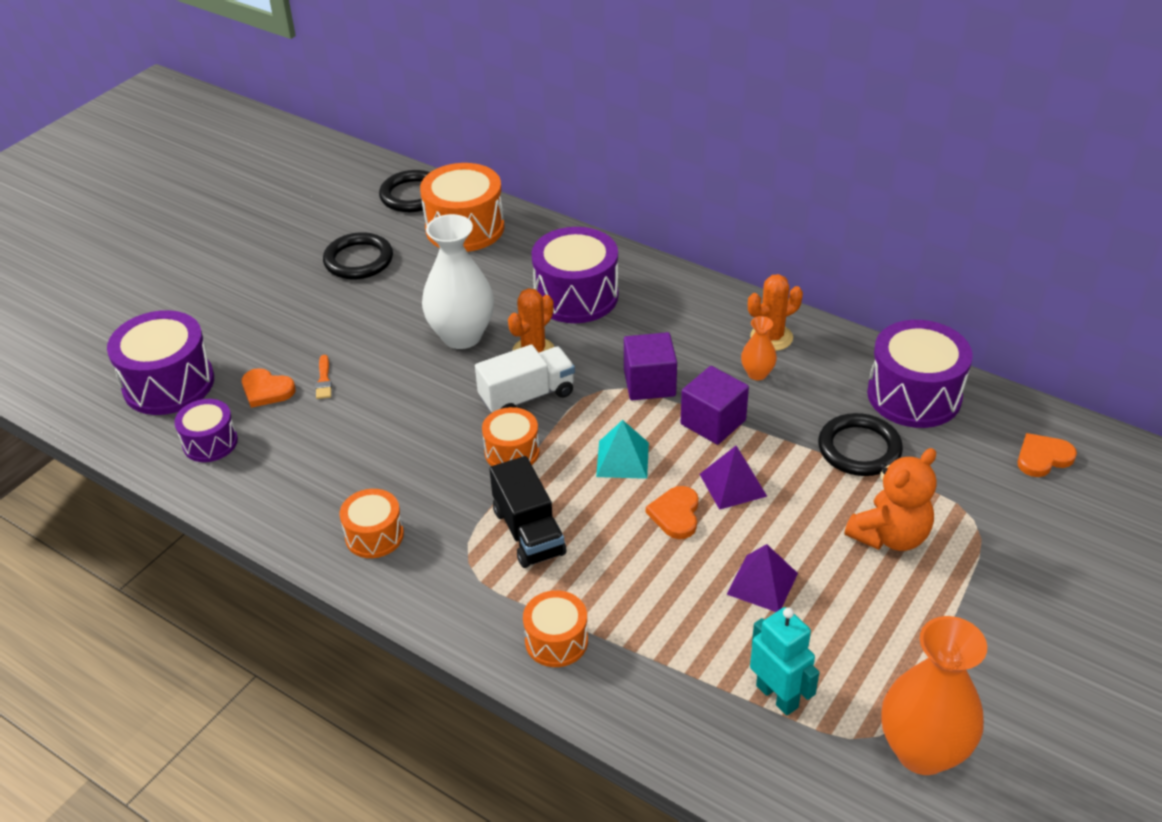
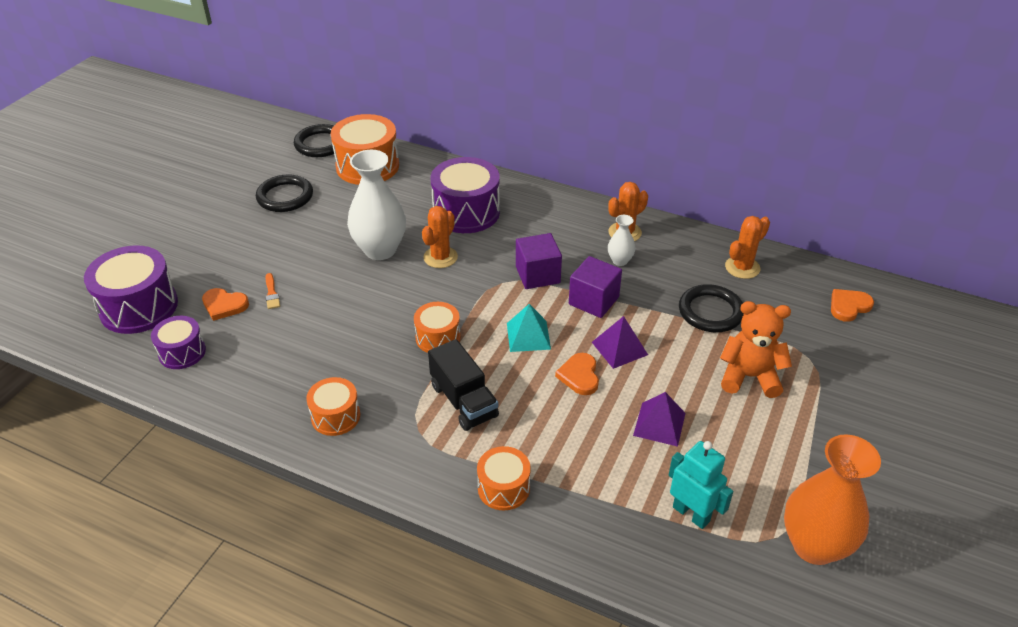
camera: 10 degrees left, 0 degrees up
(527, 396) = (442, 293): white truck -> none
(757, 373) = (620, 261): orange vase -> white vase
(890, 536) = (749, 377): orange teddy bear -> orange teddy bear turned 120 degrees counterclockwise
(914, 395) = (742, 267): purple drum -> orange cactus

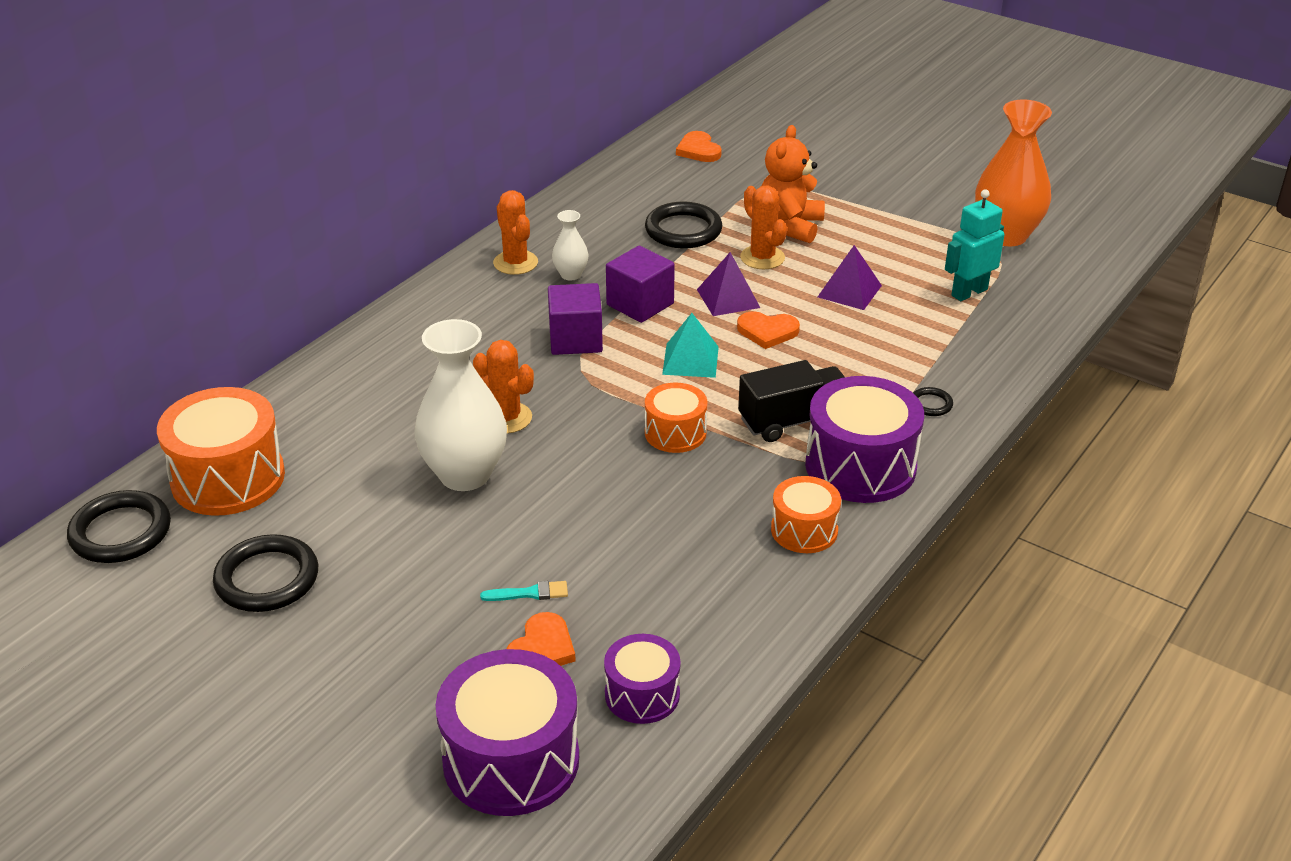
camera: 80 degrees left, 5 degrees down
(272, 293) = (529, 593): orange brush -> turquoise brush
(466, 212) = (409, 386): purple drum -> purple drum (860, 466)
(503, 488) = (931, 404): orange drum -> black ring
(742, 267) = (614, 197): orange cactus -> orange cactus (762, 258)

